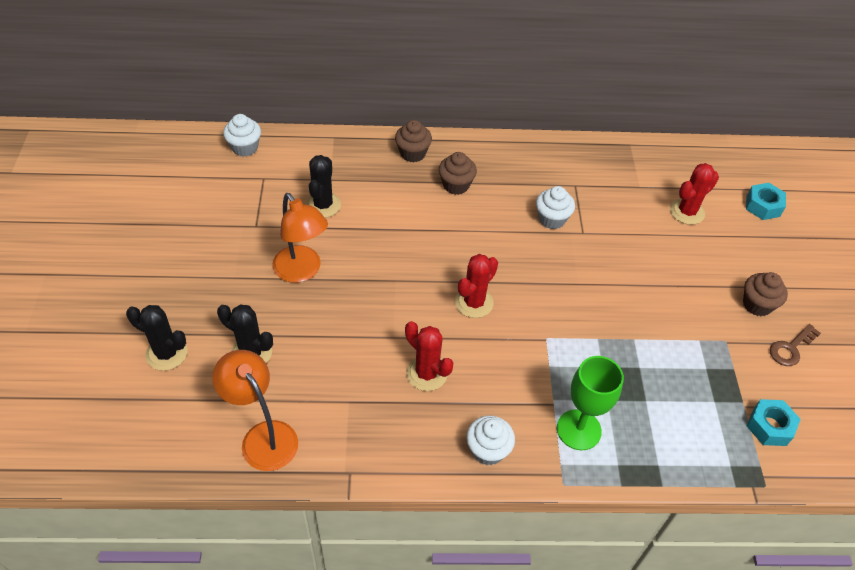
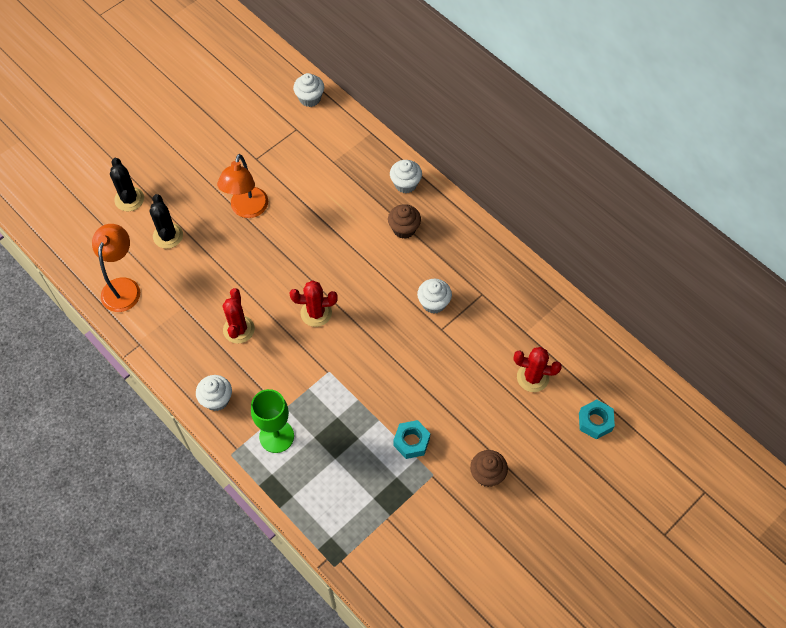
camera: 50 degrees right, 10 degrees up
(323, 205) = (308, 176): black cactus -> none
(412, 153) = (405, 184): brown cupcake -> white cupcake
(769, 426) = (384, 542): turquoise nut -> turquoise nut (411, 442)
(791, 348) = (467, 518): brown key -> none

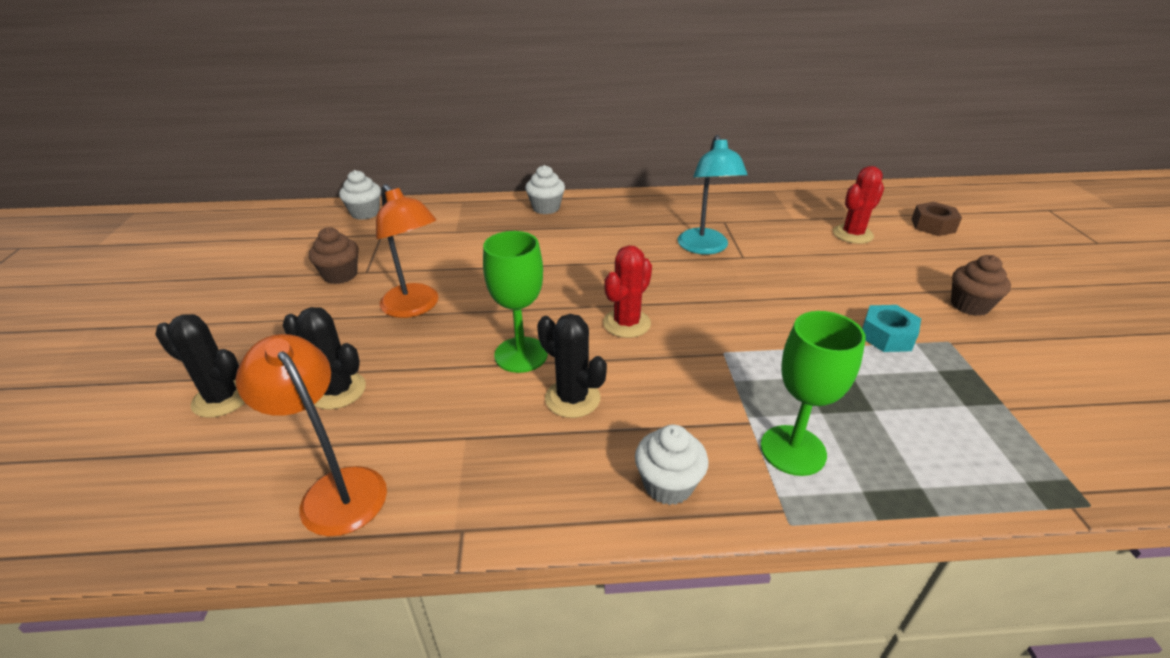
camera: 50 degrees left, 25 degrees down
(239, 329) = (572, 398): red cactus -> black cactus
(251, 285) = (521, 355): none -> green goblet
(404, 229) = (594, 228): brown cupcake -> brown cupcake (340, 275)
(433, 303) = (705, 248): white cupcake -> turquoise lamp
(595, 422) = (933, 226): turquoise nut -> brown nut

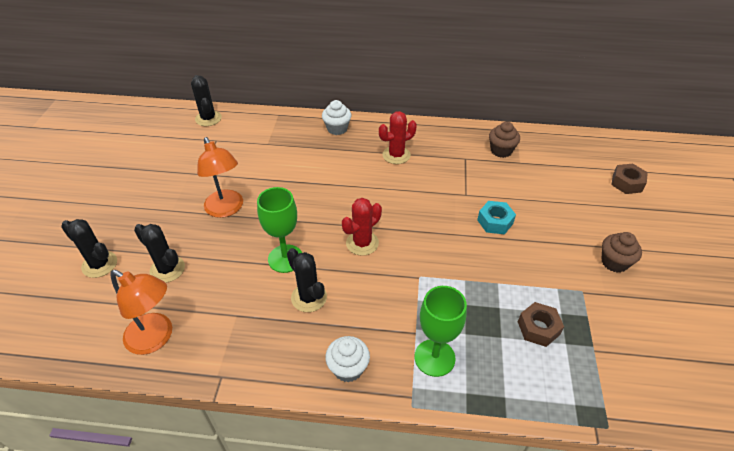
camera: 10 degrees right, 10 degrees up
(336, 489) = (156, 338): orange lamp -> orange lamp turned 150 degrees clockwise
(340, 275) = (183, 174): brown cupcake -> brown cupcake (501, 150)
(365, 213) = (208, 118): white cupcake -> black cactus
(705, 248) = (441, 183): turquoise lamp -> none
(852, 234) = (558, 184): red cactus -> red cactus (396, 155)
(887, 336) = (539, 280): turquoise nut -> turquoise nut (495, 222)
(918, 392) = (538, 328): none -> brown nut

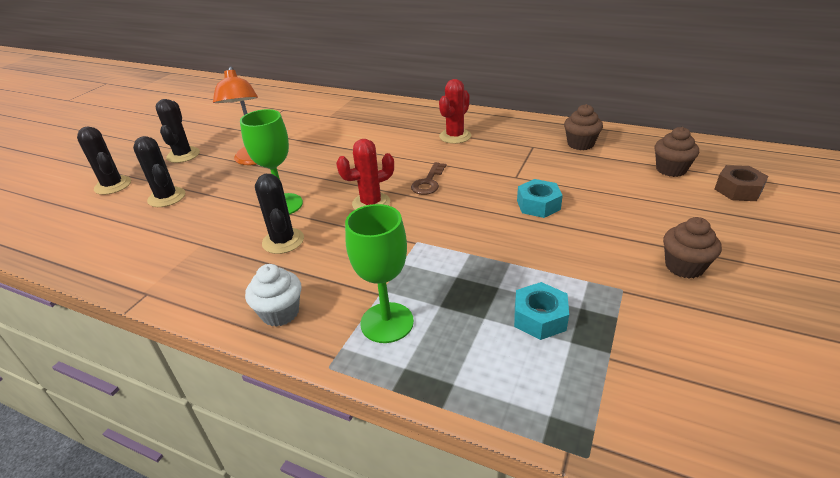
camera: 20 degrees right, 10 degrees down
(156, 338) = (113, 250): orange lamp -> none
(208, 118) = (288, 94): black cactus -> black cactus (183, 155)
(337, 129) = (405, 111): white cupcake -> none
(396, 155) = (455, 136): red cactus -> red cactus turned 45 degrees counterclockwise
(398, 212) = (428, 182): none -> brown key
(538, 328) = (539, 318): brown nut -> turquoise nut
(576, 169) = (671, 169): none -> brown cupcake

